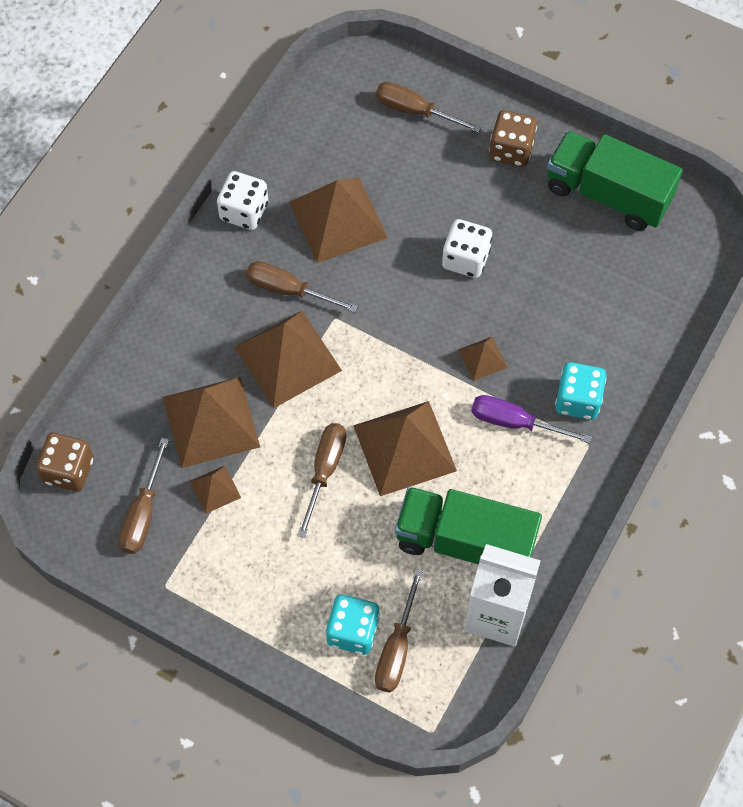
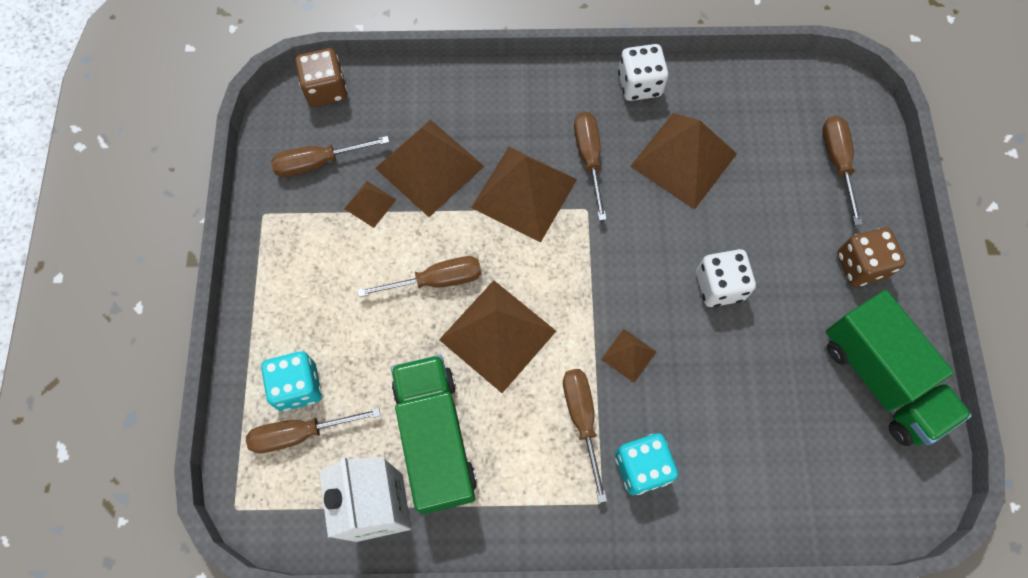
camera: 60 degrees right, 5 degrees up
(515, 422) = (582, 420): purple screwdriver -> brown screwdriver
(608, 194) = (881, 379): green truck -> green truck turned 150 degrees clockwise

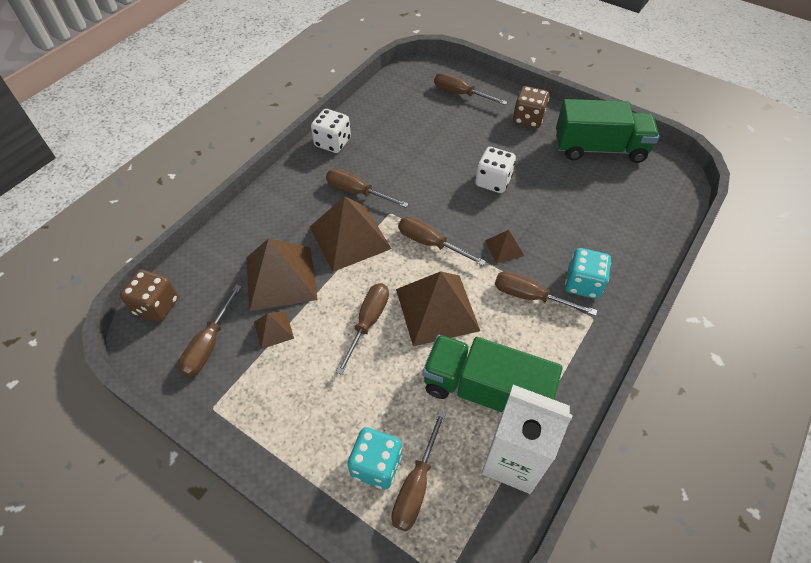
camera: 55 degrees left, 15 degrees down
(576, 275) = (430, 243): none -> brown screwdriver
(683, 160) = (400, 151): brown pyramid -> none

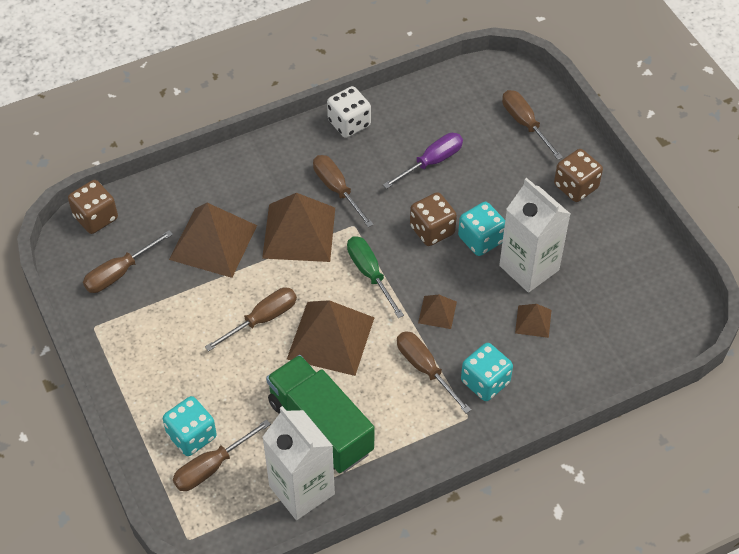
camera: 30 degrees right, 0 degrees up
(273, 330) = (179, 286): brown pyramid -> brown pyramid (533, 321)
(415, 144) = (431, 162): none -> purple screwdriver
(430, 243) = (370, 274): brown screwdriver -> green screwdriver
(452, 190) = (432, 230): none -> brown dice
(493, 181) = (480, 239): white dice -> turquoise dice
(543, 185) = (529, 268): none -> white carton
(599, 148) = (626, 256): green truck -> none

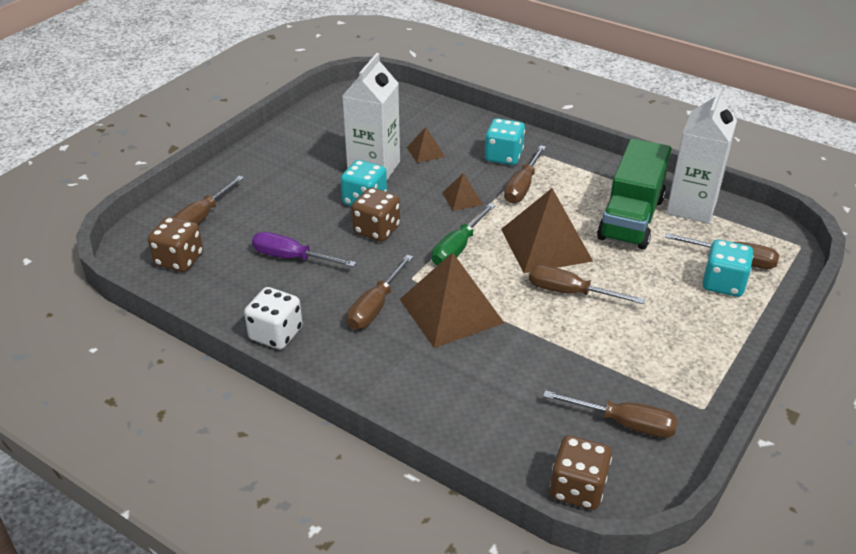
camera: 120 degrees left, 15 degrees down
(213, 242) = (518, 367): brown pyramid -> none
(576, 186) = (263, 170): brown dice -> brown dice (179, 260)

